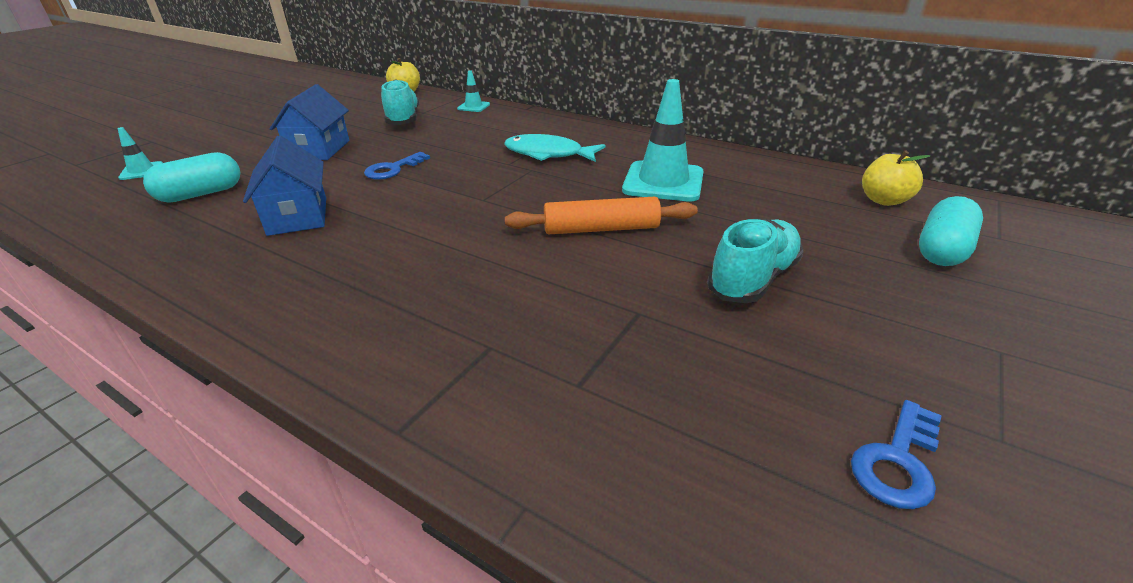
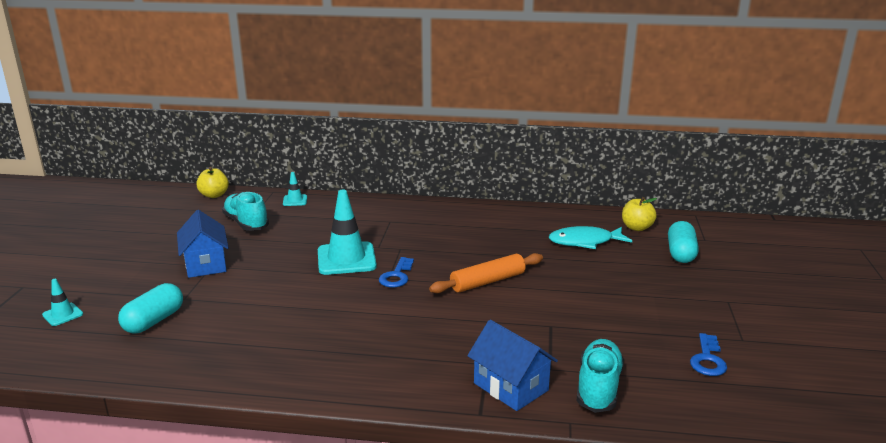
camera: 25 degrees left, 10 degrees down
(298, 216) = (263, 319): blue house -> blue house (510, 387)
(393, 169) = (292, 269): blue key -> blue key (396, 276)
(548, 154) = (400, 233): turquoise fish -> turquoise fish (585, 242)
(663, 182) = (499, 240): turquoise traffic cone -> turquoise traffic cone (346, 259)
(753, 279) = (596, 292): turquoise shoe -> turquoise shoe (598, 388)

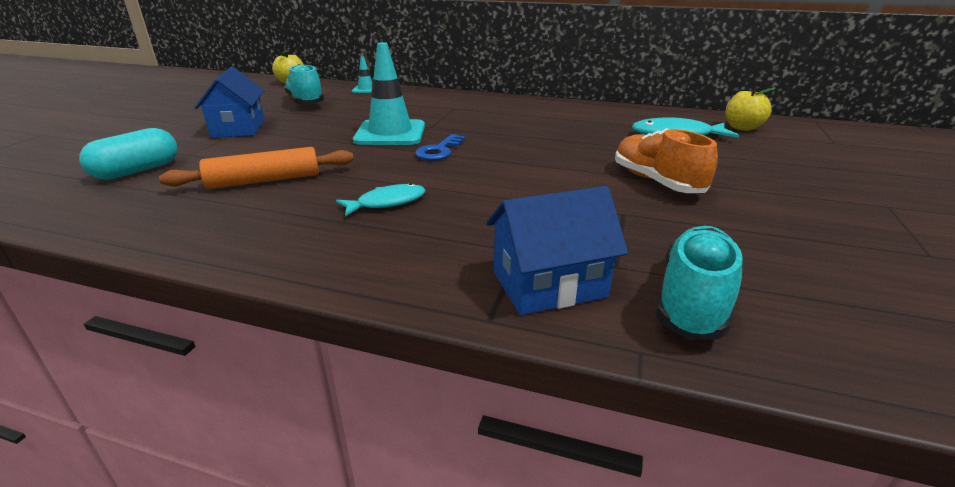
camera: 10 degrees right, 5 degrees up
(63, 314) = (51, 158): turquoise traffic cone -> none
(378, 333) = (387, 203): none -> turquoise fish
(487, 281) = (547, 163): orange rolling pin -> orange rolling pin (264, 180)
(510, 387) = (549, 284): blue house -> blue house turned 75 degrees counterclockwise
(572, 294) = (657, 182): none -> orange shoe
(681, 253) = (804, 153): turquoise capsule -> none
(707, 359) = (878, 277): blue key -> none

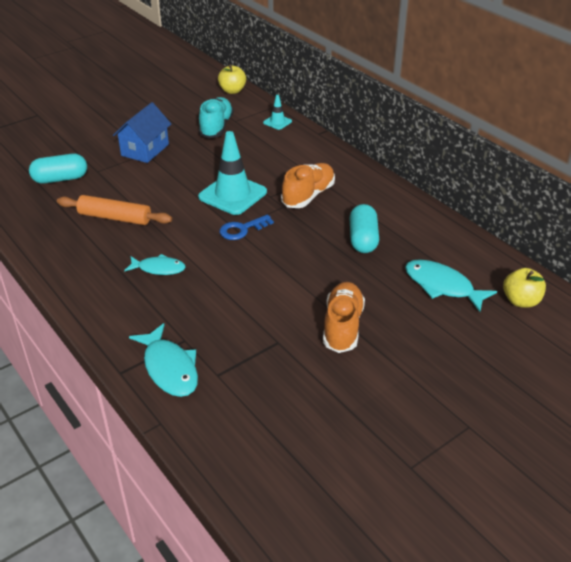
camera: 35 degrees right, 10 degrees up
(467, 118) = (308, 196): none -> orange shoe
(549, 284) = (169, 368): blue house -> turquoise fish
(563, 129) = (363, 239): none -> turquoise capsule
(693, 301) = (222, 414): turquoise shoe -> none

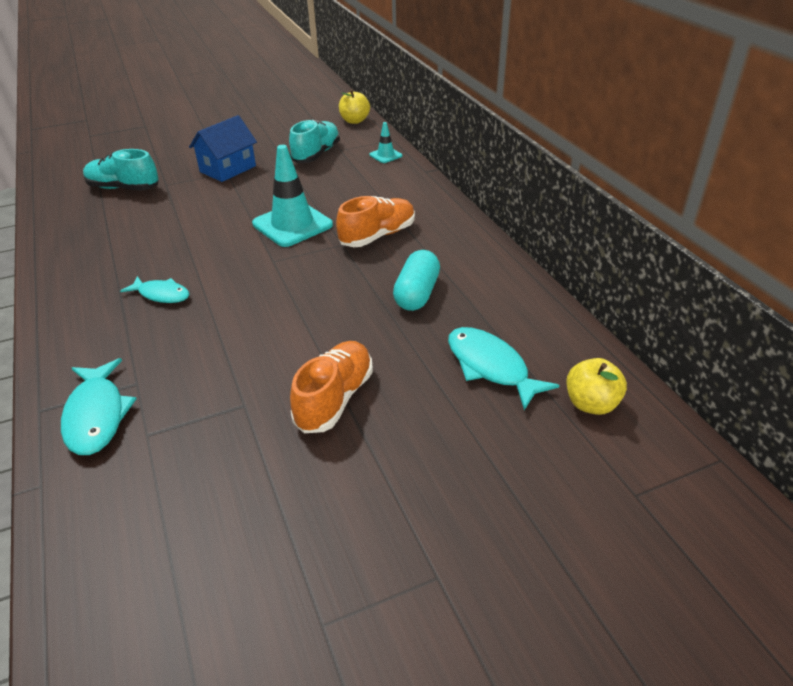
camera: 15 degrees right, 0 degrees up
(60, 179) = (124, 188): turquoise capsule -> turquoise shoe
(115, 217) = (152, 233): orange rolling pin -> none
(242, 229) = (280, 264): blue key -> none

